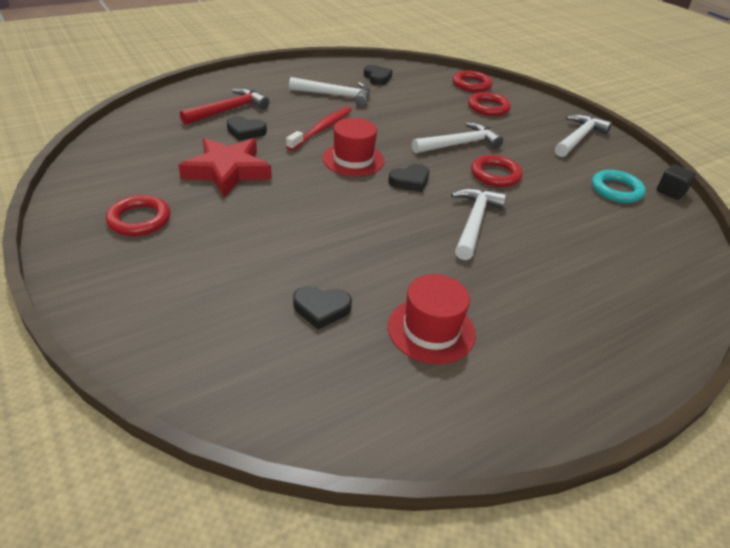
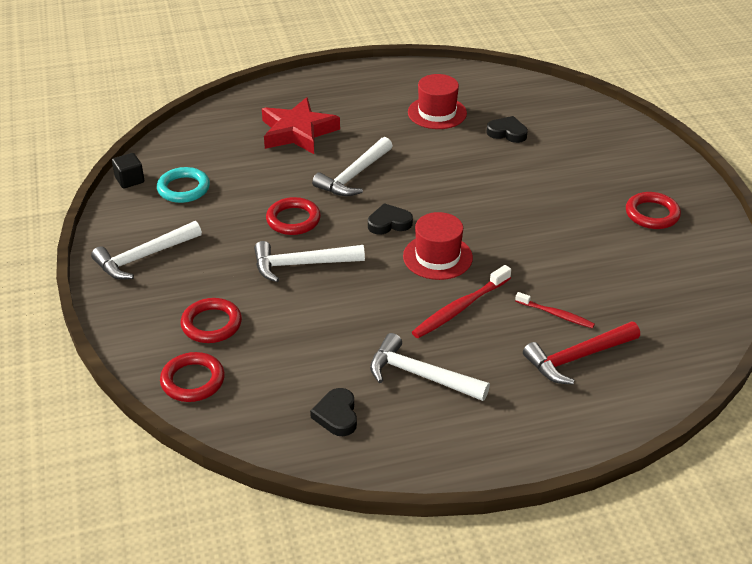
camera: 160 degrees left, 0 degrees up
(227, 171) = (576, 257): red star -> red star (298, 132)
(245, 131) = (555, 314): black heart -> red toothbrush

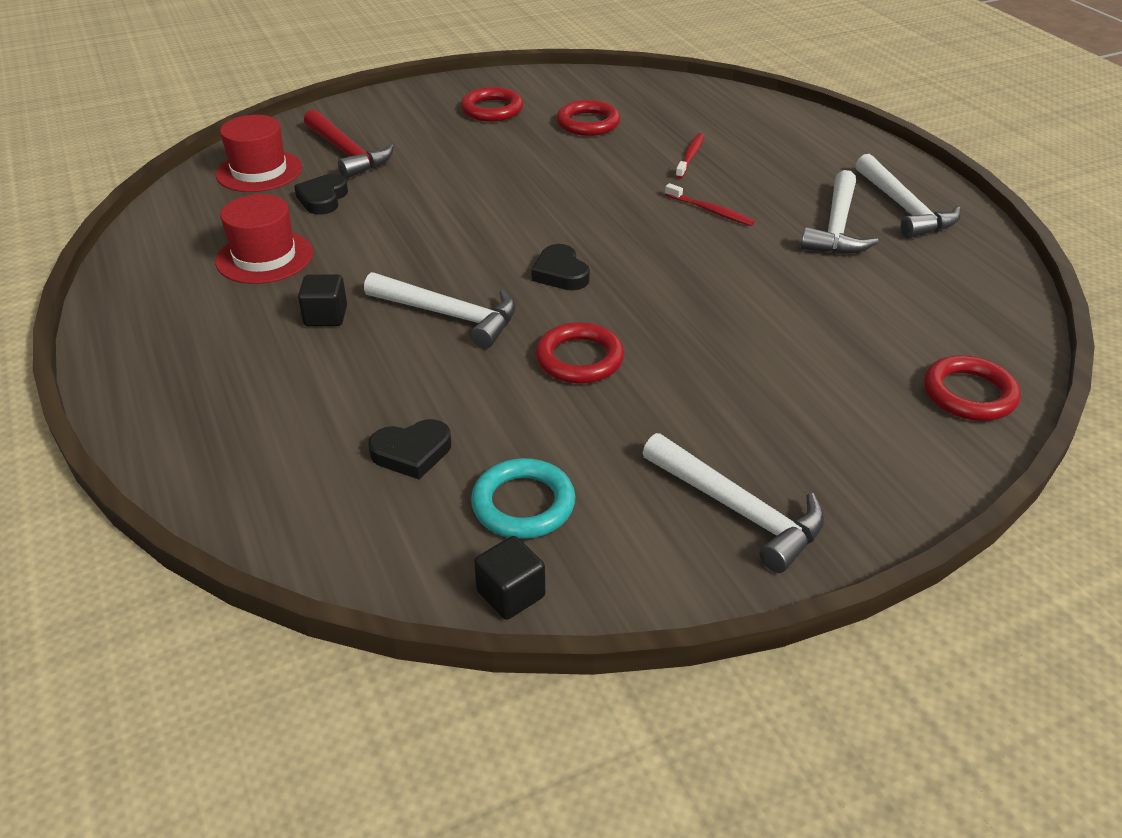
camera: 100 degrees left, 0 degrees up
(211, 324) = (852, 398): red ring -> red ring (588, 123)
(298, 132) = (321, 391): red star -> none
(301, 264) = (682, 336): white hammer -> white hammer (904, 208)
(337, 415) = (938, 273): black heart -> black heart (412, 453)
(367, 133) = (326, 316): none -> black cube
(437, 257) = (620, 231): red hat -> red hat (259, 171)
(460, 308) = (710, 210): red toothbrush -> red toothbrush, size x0.63
(577, 358) = (751, 144): red hammer -> red hammer (347, 153)

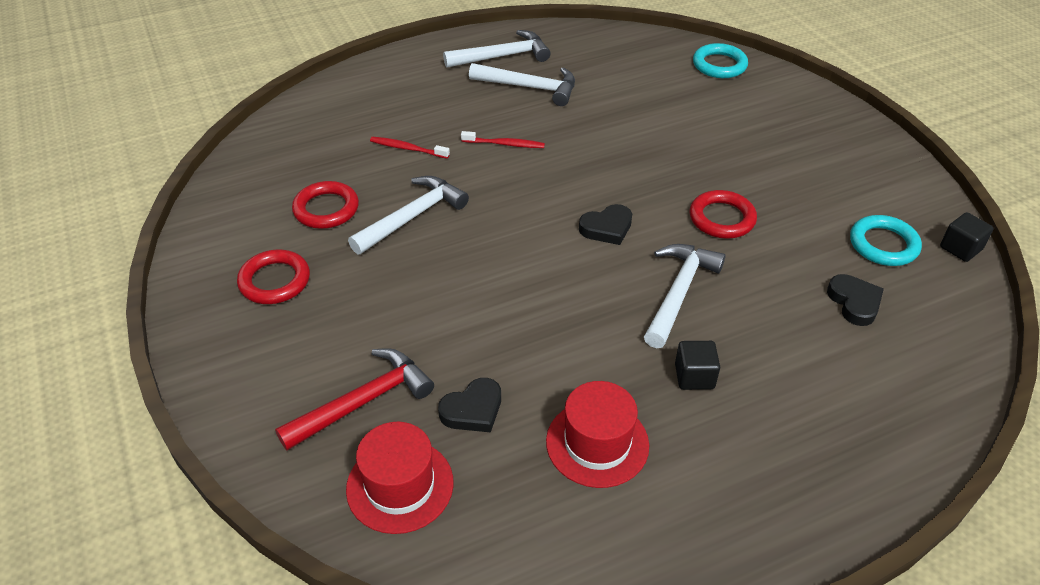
camera: 90 degrees left, 5 degrees up
(323, 199) = (473, 410): black heart -> black heart turned 45 degrees counterclockwise
(710, 210) = (504, 144): red toothbrush -> red toothbrush turned 60 degrees clockwise
(739, 510) = (852, 157): white hammer -> white hammer (412, 216)
(969, 394) = (719, 65): red ring -> turquoise ring

